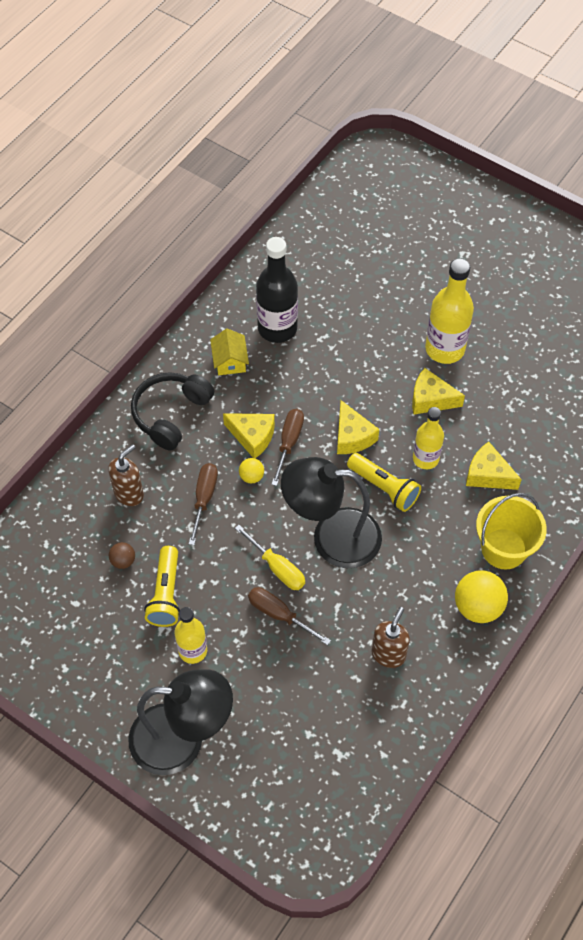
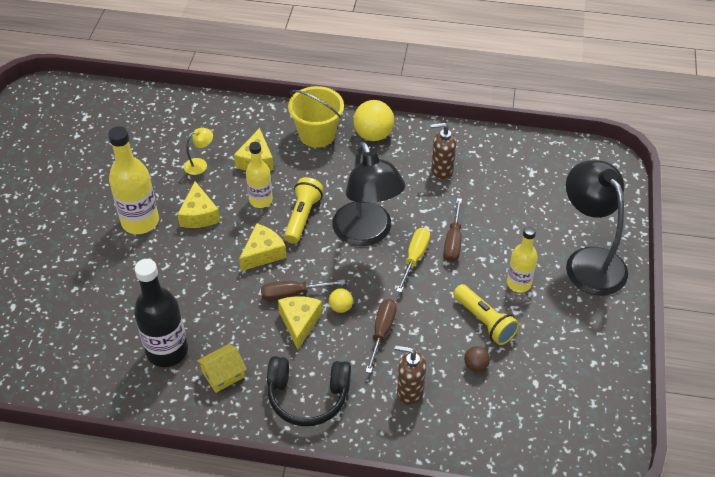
camera: 115 degrees left, 10 degrees down
(166, 594) = (484, 321): yellow flashlight -> yellow flashlight turned 75 degrees clockwise
(204, 499) = (382, 332): brown screwdriver -> brown screwdriver turned 120 degrees clockwise
(504, 421) = (200, 164): none -> yellow lamp

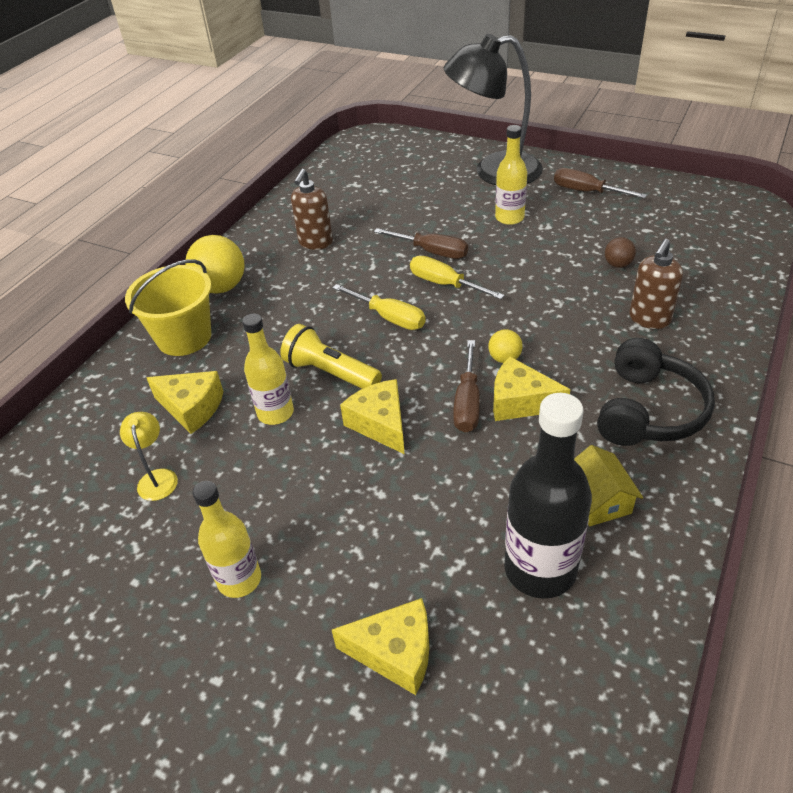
camera: 70 degrees left, 5 degrees down
(140, 221) = (239, 579): yellow bottle -> yellow bottle, size x0.63
(199, 215) = (266, 492): yellow cheese -> yellow cheese (395, 652)
(367, 234) = (388, 317): black lamp -> yellow screwdriver
(382, 332) = (554, 328): brown screwdriver -> brown screwdriver (587, 192)
(484, 321) = (556, 248): yellow flashlight -> none

